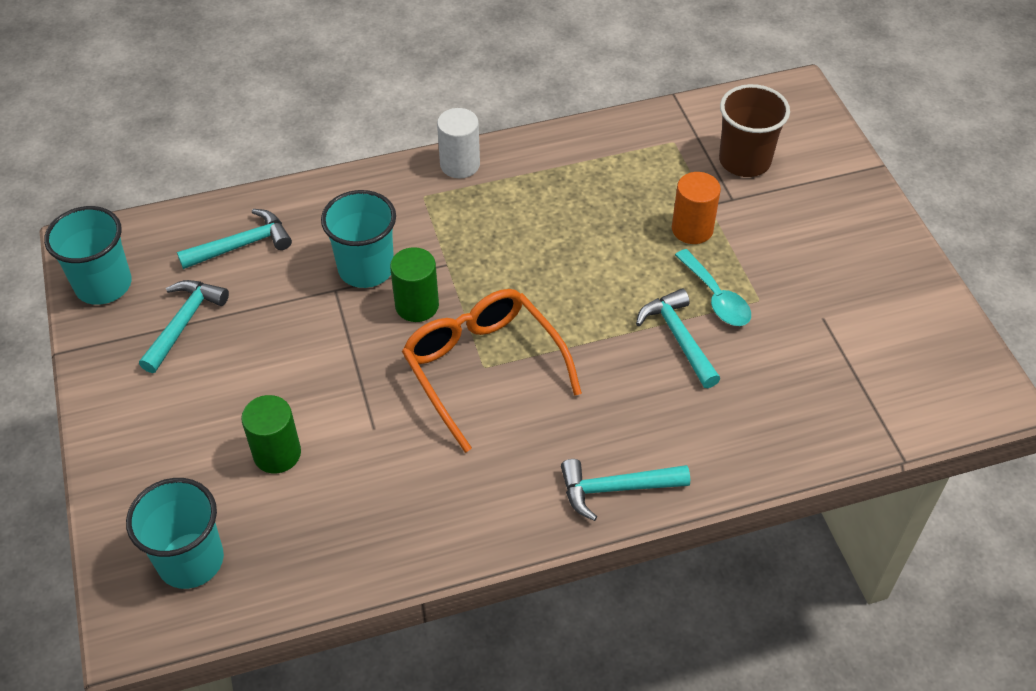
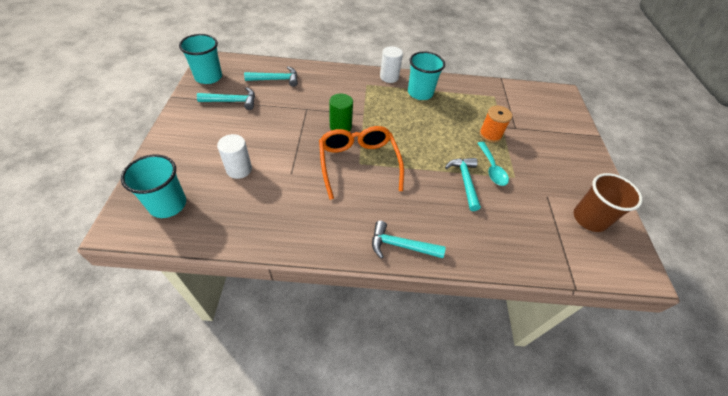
camera: 15 degrees right, 0 degrees up
(184, 322) = (232, 101): turquoise hammer -> turquoise hammer turned 45 degrees clockwise
(277, 454) = (239, 169): green cylinder -> white cylinder
(366, 268) = (325, 105): turquoise cup -> turquoise cup (420, 93)
(692, 229) = (490, 135): orange cylinder -> orange spool
(744, 161) = (527, 113): brown cup -> brown cup (589, 219)

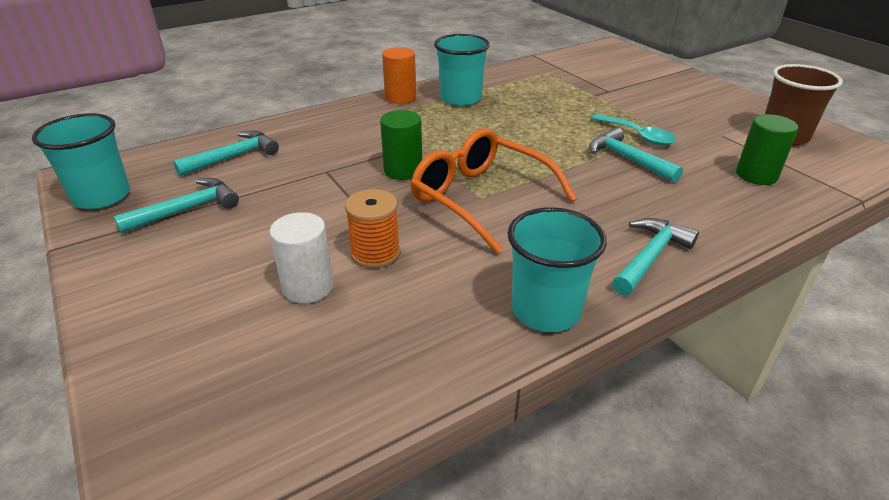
camera: 30 degrees left, 15 degrees down
(168, 204) = (231, 400): turquoise cup -> turquoise cup (546, 310)
(389, 77) = (400, 97): white cylinder -> orange cylinder
(400, 245) = (650, 257): turquoise hammer -> turquoise hammer turned 150 degrees clockwise
(490, 135) = (592, 107): orange spool -> orange spool (375, 253)
(529, 234) = (756, 175): none -> green cylinder

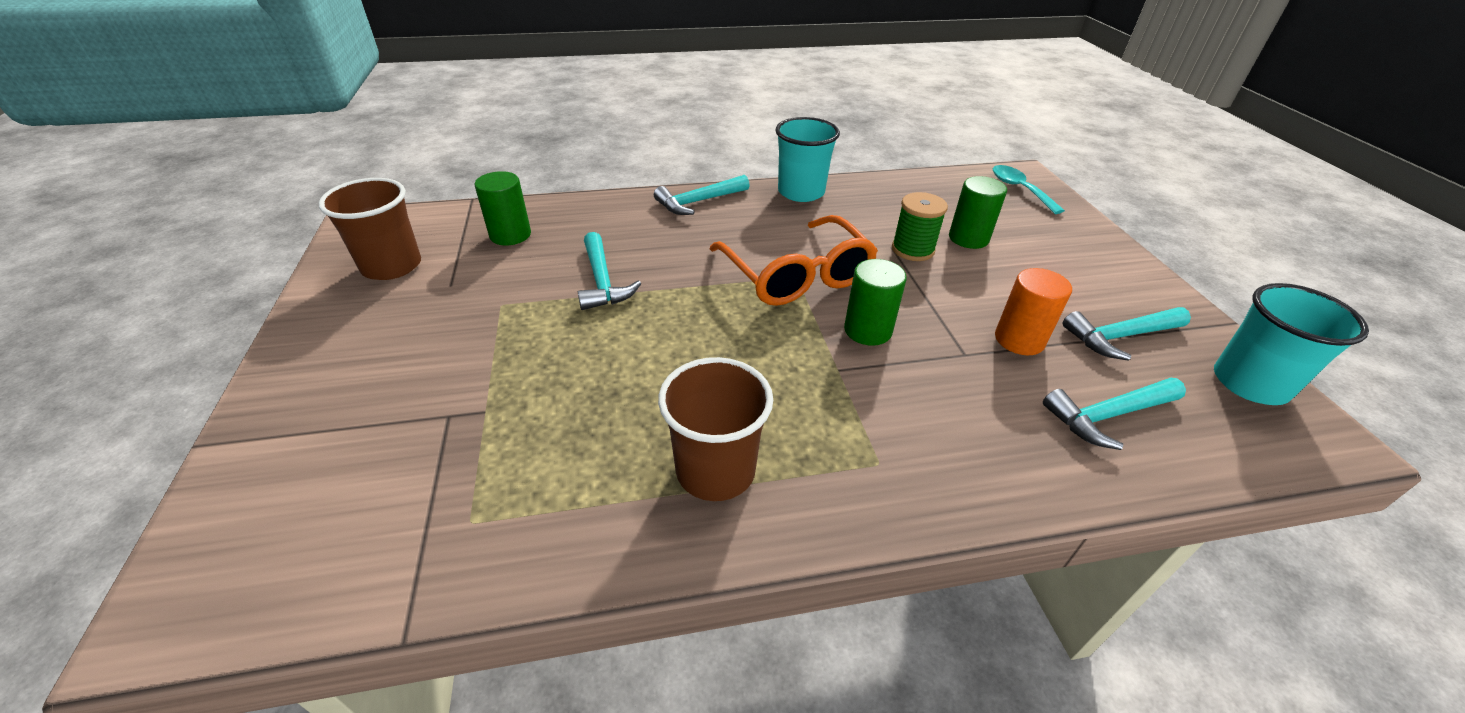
camera: 160 degrees left, 5 degrees up
(308, 287) = (968, 238): white cylinder -> green cylinder
(375, 253) = (912, 249): orange spool -> green spool
(400, 97) = (827, 512): orange cylinder -> orange cylinder (1019, 340)
(460, 99) = (715, 470): turquoise cup -> brown cup
(637, 135) = (544, 310): turquoise spoon -> turquoise spoon (1020, 189)

